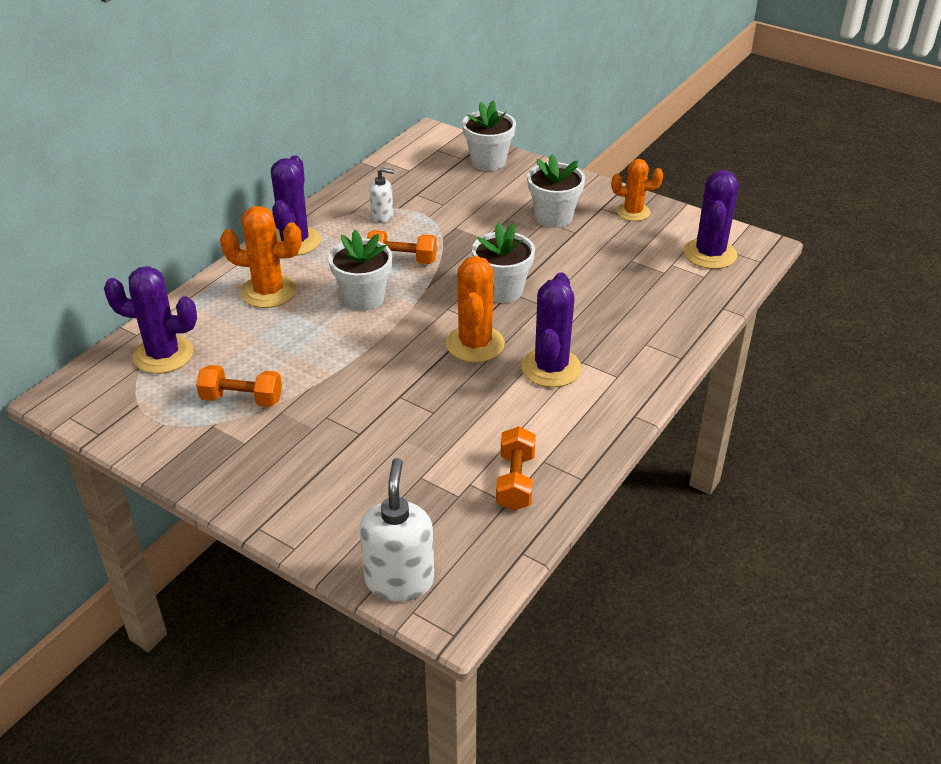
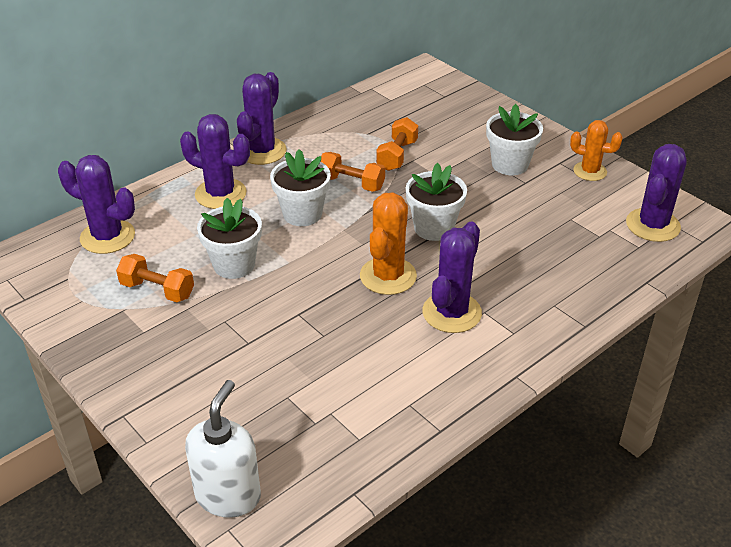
camera: 15 degrees right, 0 degrees up
(268, 291) = (220, 194): orange cactus -> purple cactus
(382, 216) = (349, 140): white soap dispenser -> none
(488, 161) = (467, 102): white flower pot -> white flower pot (234, 265)
(515, 481) = (374, 419): orange dumbbell -> orange dumbbell (397, 155)

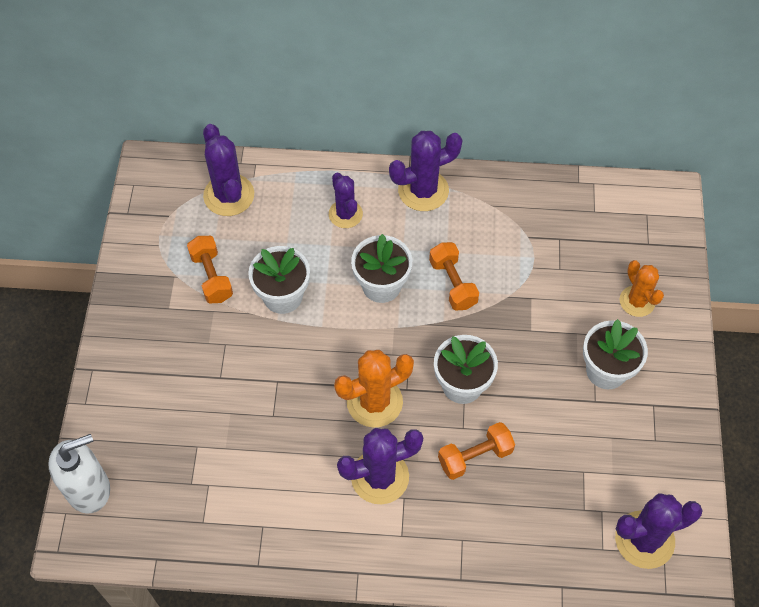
camera: 45 degrees right, 20 degrees up
(220, 194) = (345, 214): purple cactus -> purple cactus, size x0.67
(397, 155) = (524, 282): orange dumbbell -> orange dumbbell (475, 456)
(590, 171) = (667, 437): orange cactus -> orange cactus (637, 301)

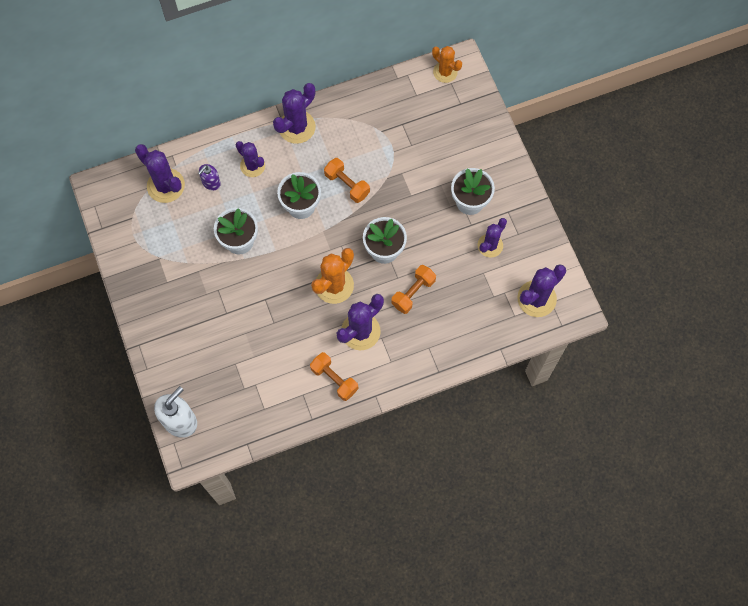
camera: 25 degrees left, 10 degrees up
(211, 277) = (184, 248): orange dumbbell -> orange dumbbell (334, 379)
(284, 214) = (211, 183): none -> purple soap dispenser
(609, 439) = (490, 245): none -> purple cactus
(637, 301) = (470, 147): orange cactus -> orange cactus (445, 72)

